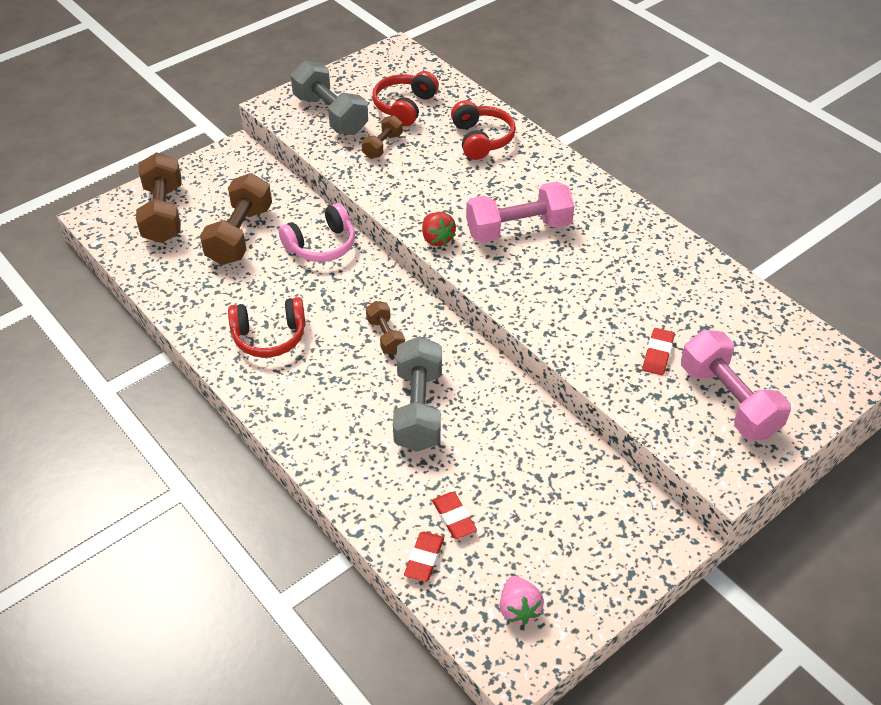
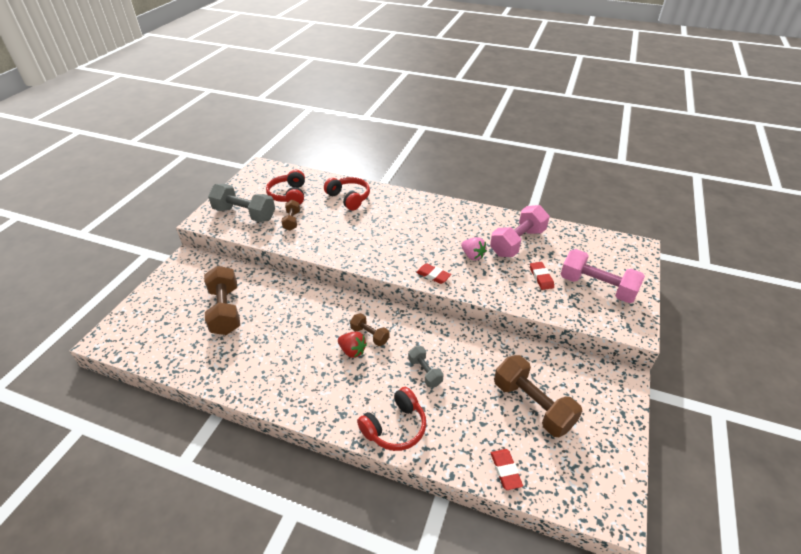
camera: 30 degrees left, 5 degrees down
(163, 214) = (158, 317): brown dumbbell -> brown dumbbell (532, 405)
(269, 336) = (293, 369): red headphones -> red headphones (395, 427)
(321, 245) = (286, 295): pink headphones -> none
(418, 409) = (425, 372): grey dumbbell -> grey dumbbell, size x0.54
(437, 239) = (367, 262): red strawberry -> red strawberry (352, 351)
(454, 517) = (501, 432): red eraser -> red eraser (433, 275)
(518, 229) = (409, 239): pink dumbbell -> pink dumbbell (517, 242)
(519, 609) = (585, 472): pink strawberry -> pink strawberry (472, 256)

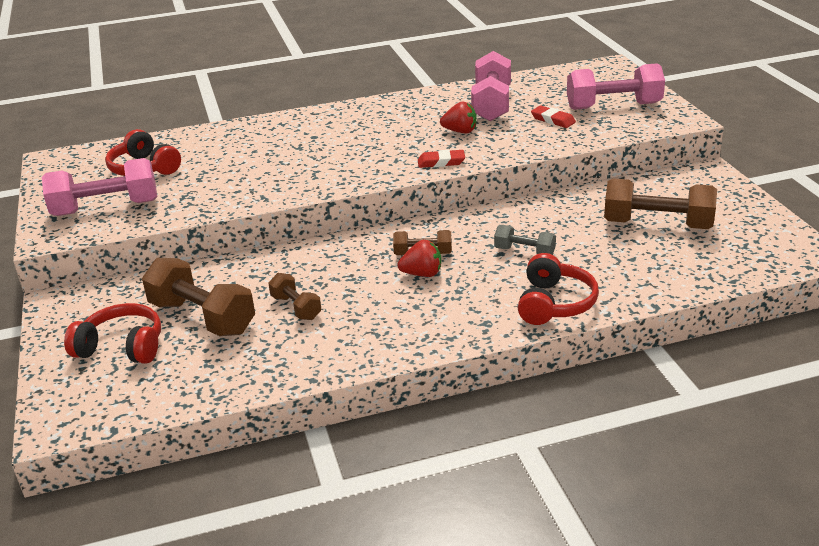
camera: 35 degrees left, 10 degrees down
(245, 214) = (106, 208): grey dumbbell -> pink dumbbell
(292, 221) = (189, 188): brown dumbbell -> brown dumbbell (296, 308)
(349, 198) = (235, 142): red headphones -> red headphones (122, 347)
(472, 256) = (460, 131): pink strawberry -> red strawberry
(505, 470) = (695, 277): red eraser -> none

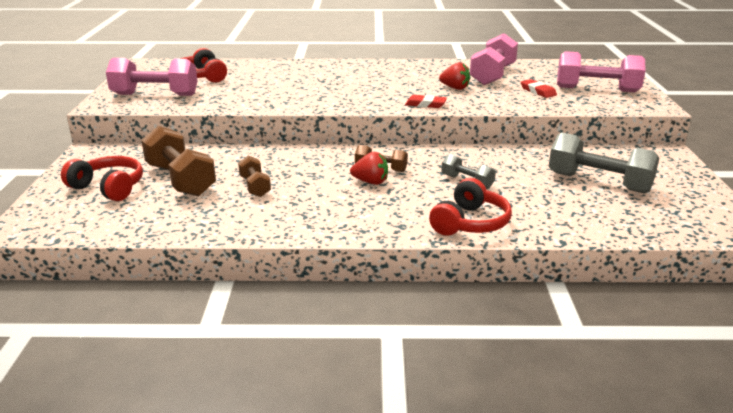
camera: 15 degrees right, 5 degrees down
(657, 224) = (599, 182): brown dumbbell -> grey dumbbell

